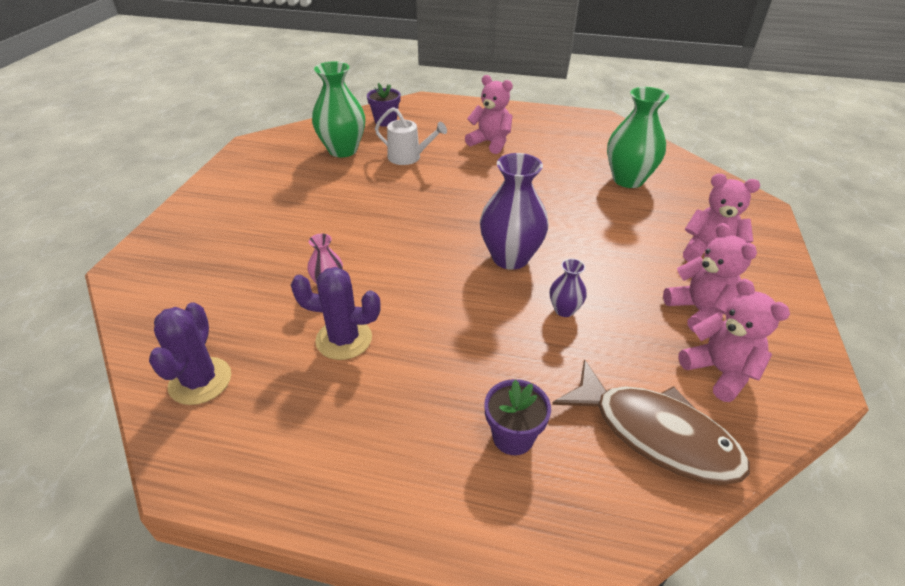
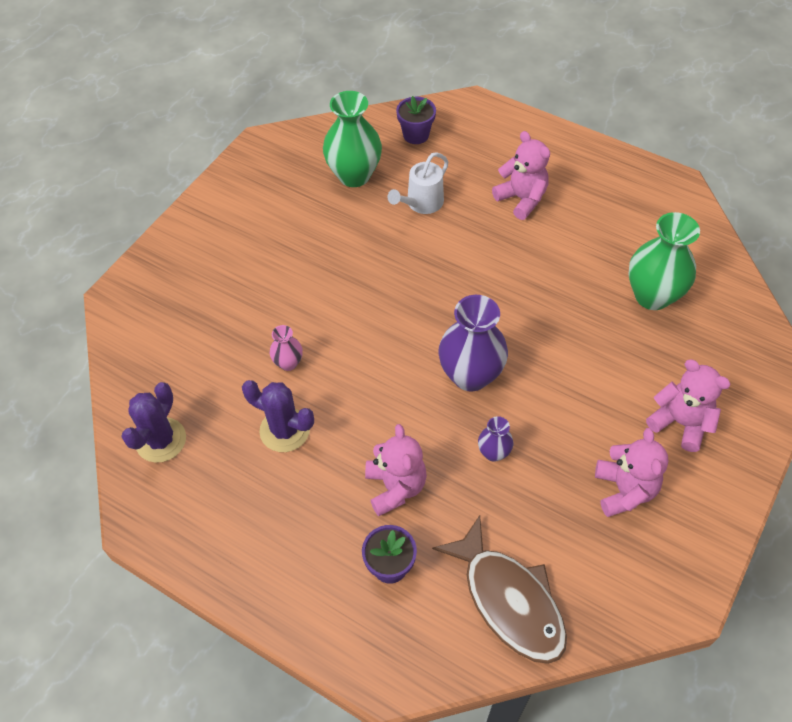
camera: 20 degrees right, 15 degrees up
(409, 158) = (421, 204): white watering can -> white watering can turned 90 degrees clockwise
(719, 371) = (602, 560): pink teddy bear -> pink teddy bear (395, 487)

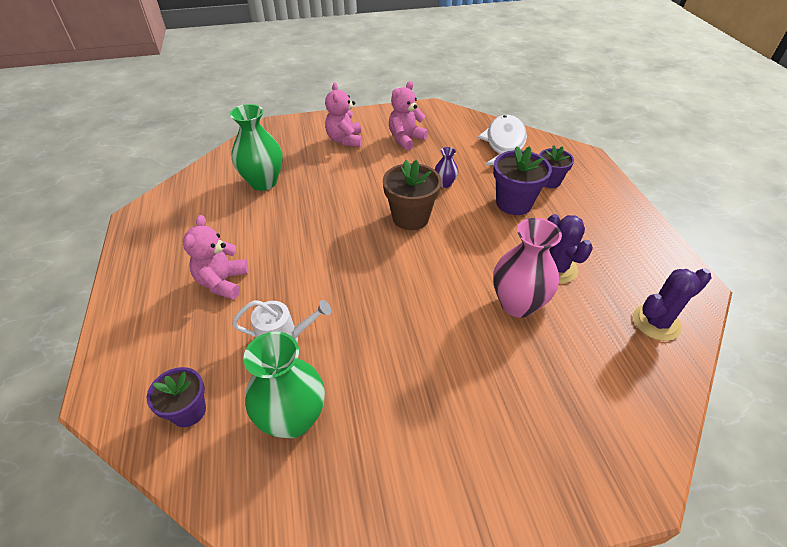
camera: 135 degrees left, 10 degrees down
(288, 363) = (517, 304): pink vase -> pink vase, size x2.02
(395, 487) = (514, 203): pink teddy bear -> purple flower pot
(470, 375) = (410, 218): purple vase -> brown flower pot
(509, 600) = (504, 143): brown fish -> white fish

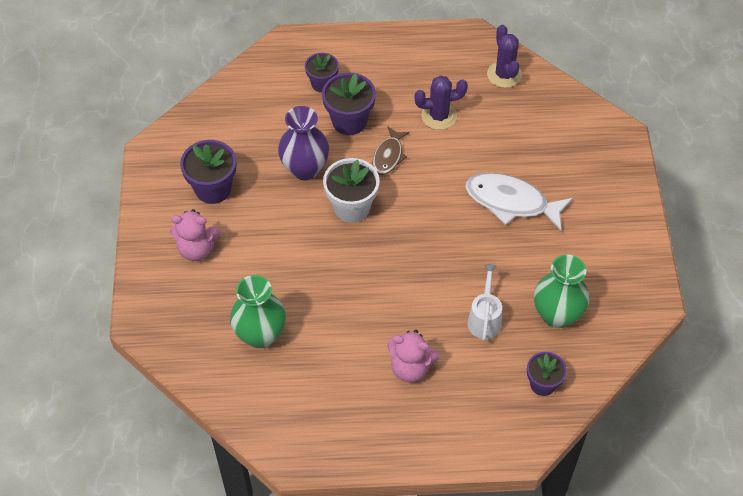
camera: 80 degrees left, 10 degrees up
(406, 139) = (213, 189): pink teddy bear -> purple flower pot
(410, 218) = (351, 207): brown flower pot -> white flower pot
(445, 183) = (305, 169): purple vase -> purple vase, size x2.02
(483, 235) = (388, 156): none -> brown fish
(504, 143) = (247, 101): white fish -> white fish (511, 202)
(517, 304) = (473, 153): pink vase -> none

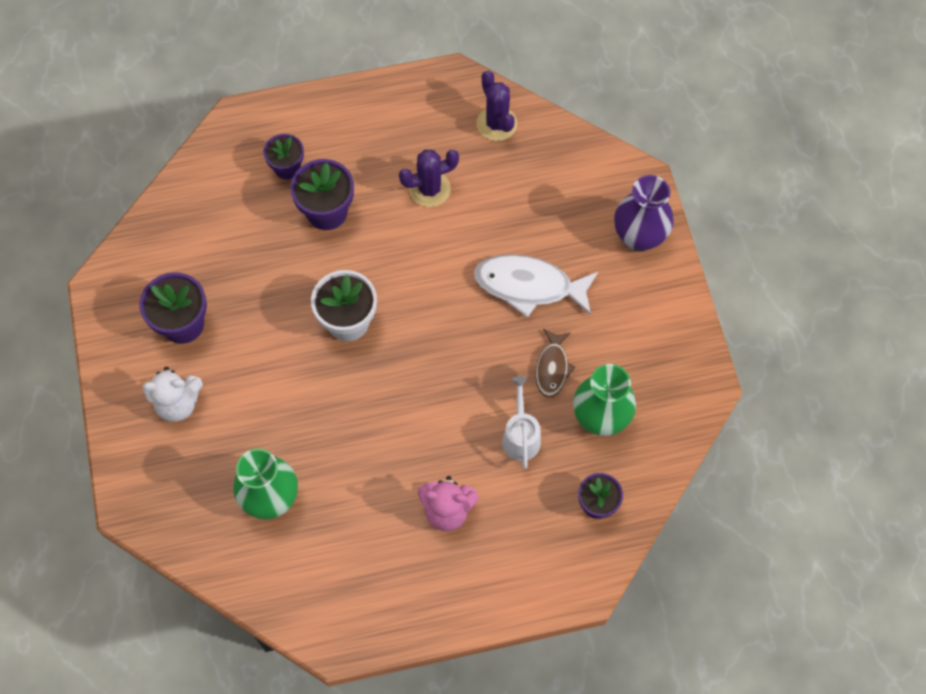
camera: 10 degrees left, 10 degrees up
(197, 249) = (178, 403): pink teddy bear -> white teddy bear
(305, 169) = (285, 281): purple vase -> purple vase (639, 237)
(388, 156) = (380, 250): brown fish -> brown fish (552, 368)

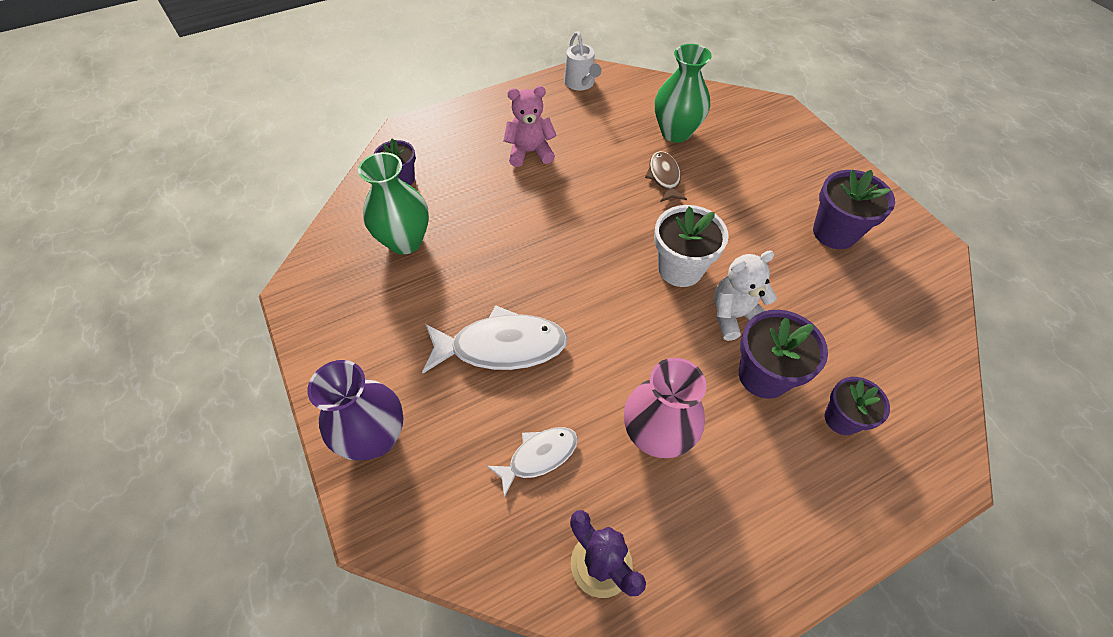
camera: 165 degrees right, 10 degrees down
(178, 403) = (792, 175): white teddy bear -> white teddy bear (734, 316)
(430, 189) = (656, 435): purple cactus -> pink vase
(520, 196) = (539, 456): none -> white fish
(520, 436) = (479, 212): white watering can -> white watering can (581, 84)
(552, 368) = (460, 272): brown fish -> brown fish (664, 177)

